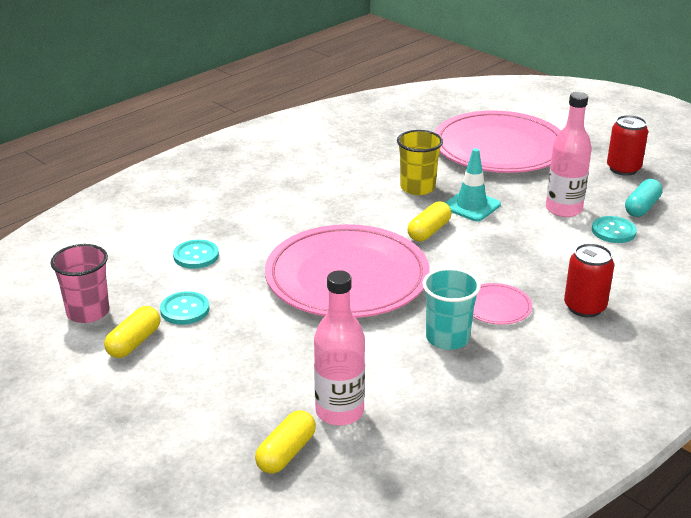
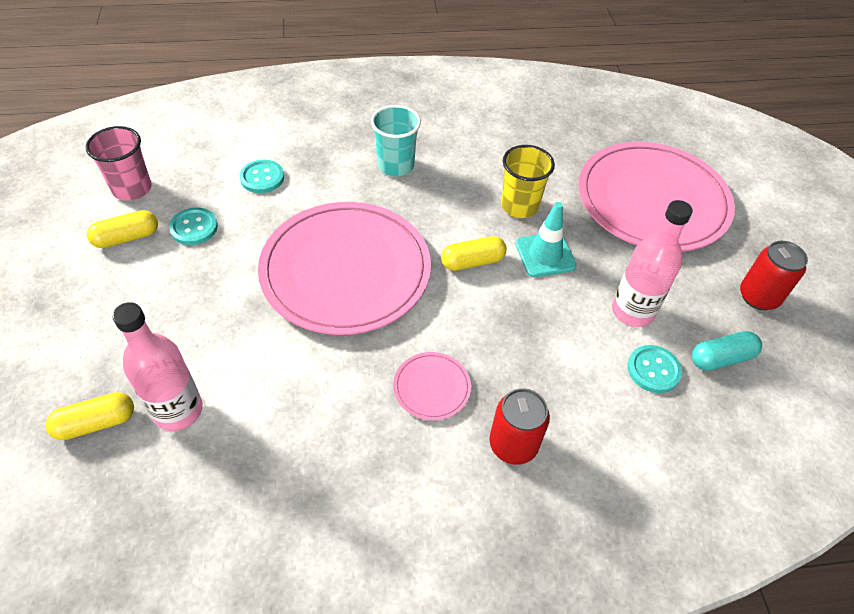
camera: 35 degrees right, 20 degrees up
(447, 338) = (349, 393): turquoise cup -> turquoise cup (395, 165)

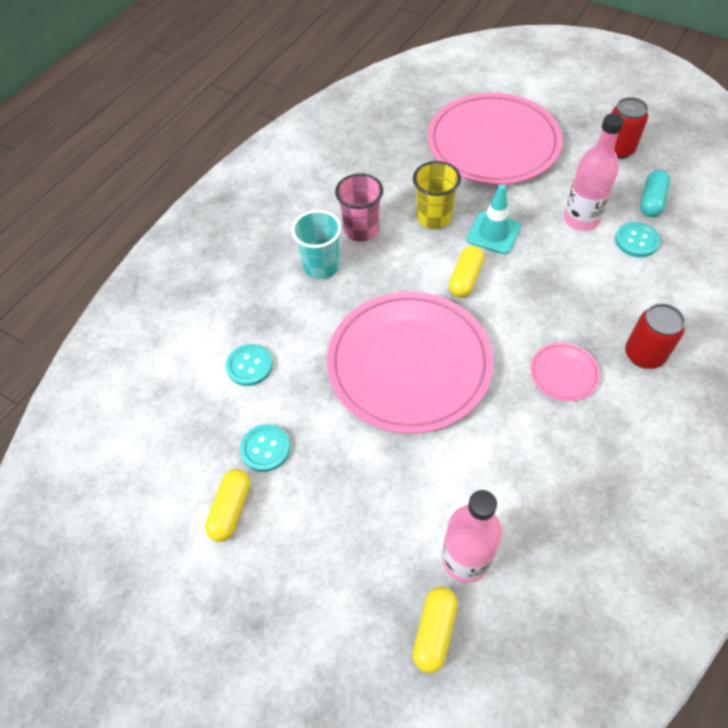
camera: 45 degrees left, 5 degrees up
(132, 189) = (168, 476): pink cup -> pink cup (361, 229)

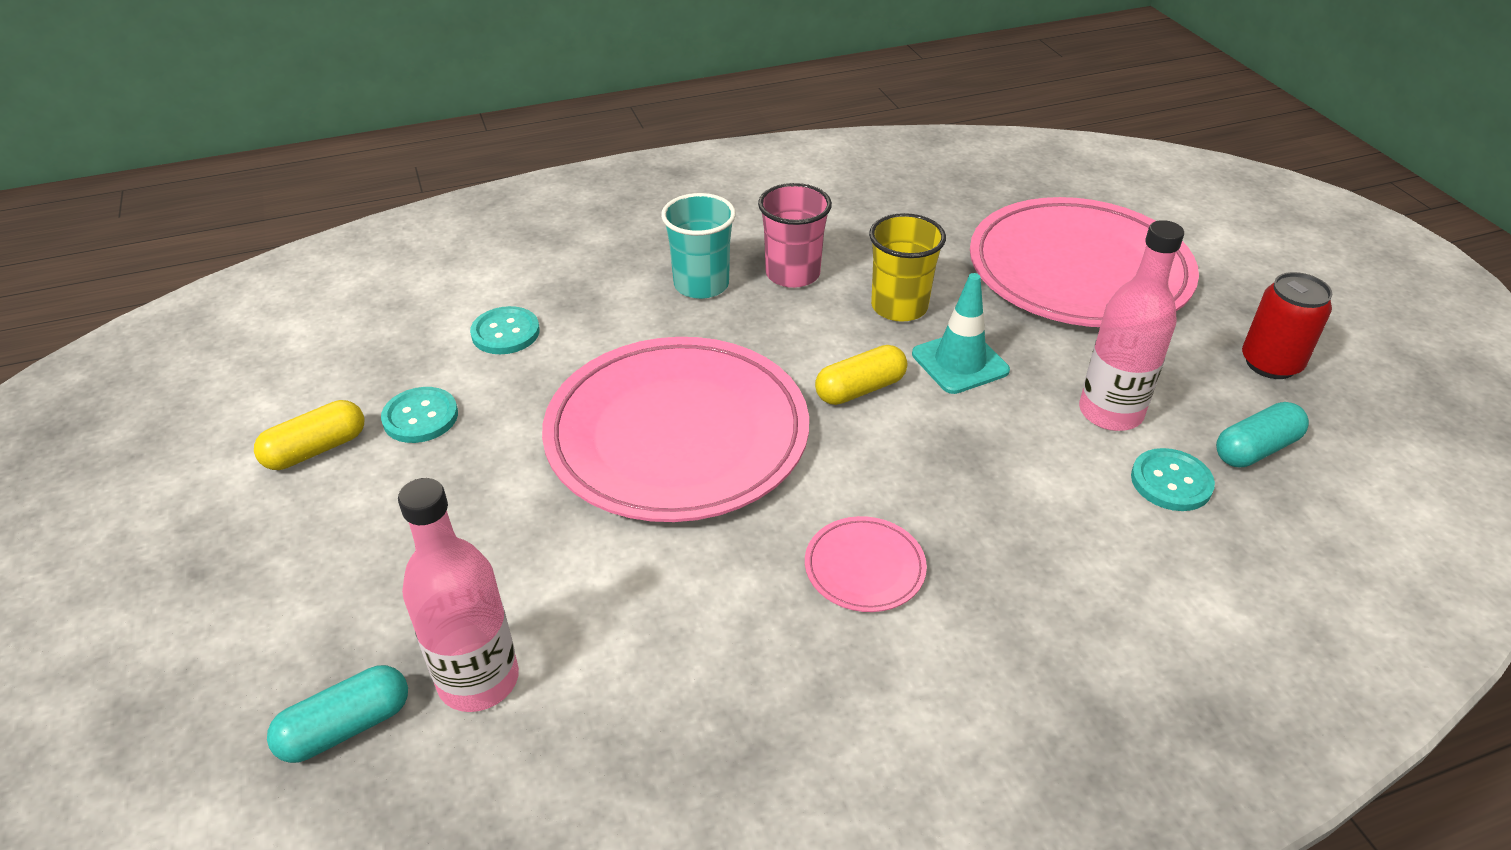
camera: 35 degrees right, 15 degrees down
(434, 631) = (346, 727): yellow capsule -> turquoise capsule
(644, 354) = (1014, 621): red can -> none

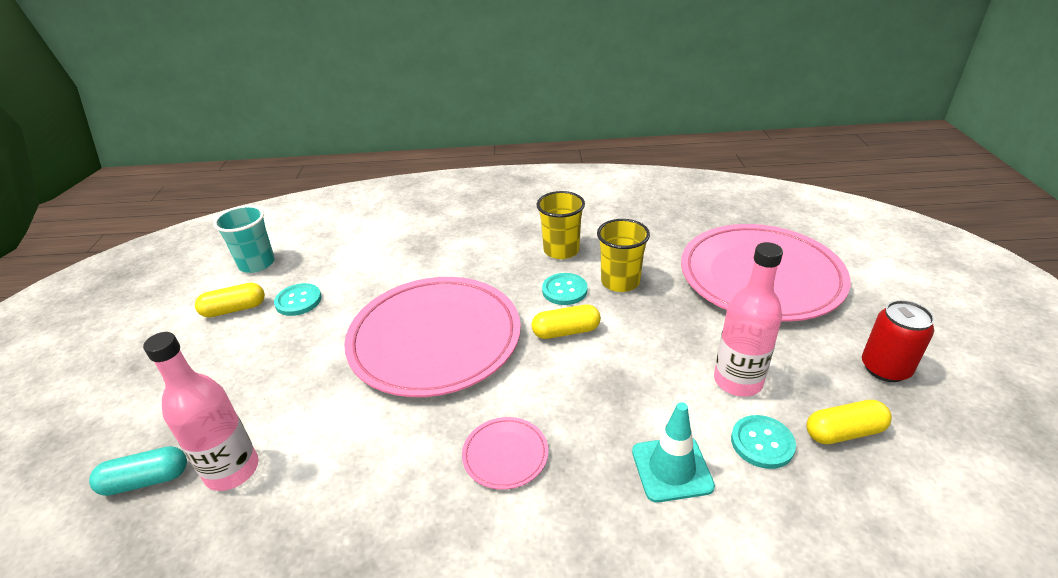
camera: 20 degrees right, 5 degrees down
(505, 333) = (373, 259): turquoise button -> turquoise button (564, 290)
(701, 285) = (501, 248): turquoise cup -> turquoise cup (257, 264)
(792, 274) = (561, 250): pink cup -> yellow cup
(960, 362) = (643, 326): turquoise traffic cone -> turquoise traffic cone (671, 469)
(1255, 449) = (844, 432): turquoise capsule -> yellow capsule

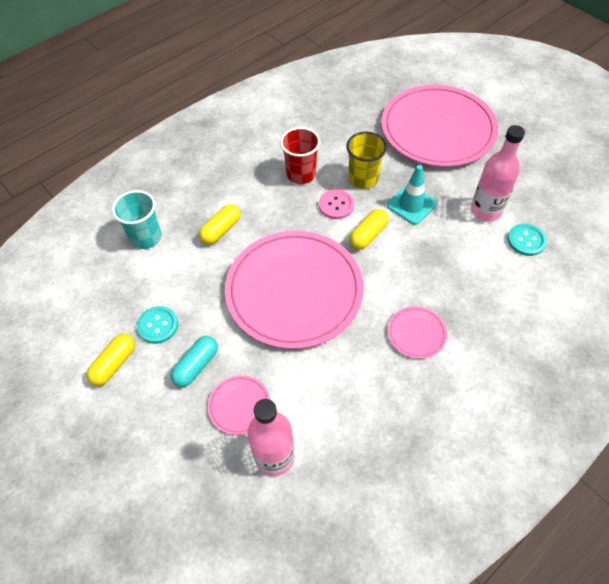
camera: 40 degrees left, 20 degrees up
(146, 480) = (227, 504): turquoise capsule -> turquoise capsule (196, 365)
(257, 264) = (76, 318): turquoise cup -> turquoise cup (146, 237)
(267, 403) = (239, 405): none -> pink plate
(561, 250) = (301, 174): yellow cup -> red cup
(564, 290) = (336, 205): turquoise button -> pink button
(671, 469) = (500, 283): turquoise traffic cone -> turquoise traffic cone (411, 205)
(844, 432) = (554, 210): yellow capsule -> yellow capsule (221, 230)
(885, 368) = (543, 159): red can -> none

